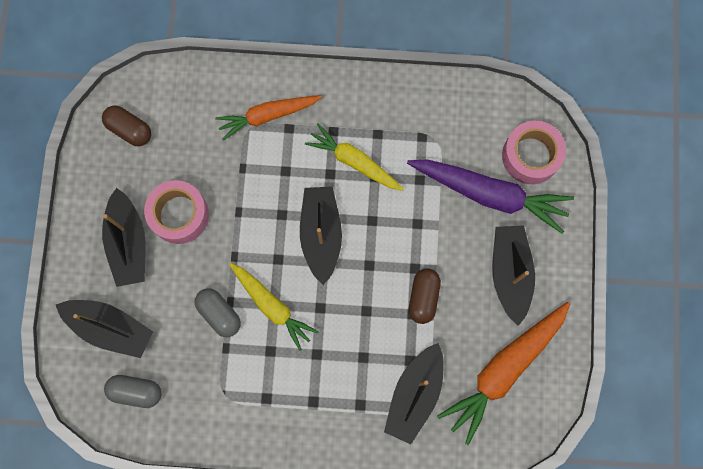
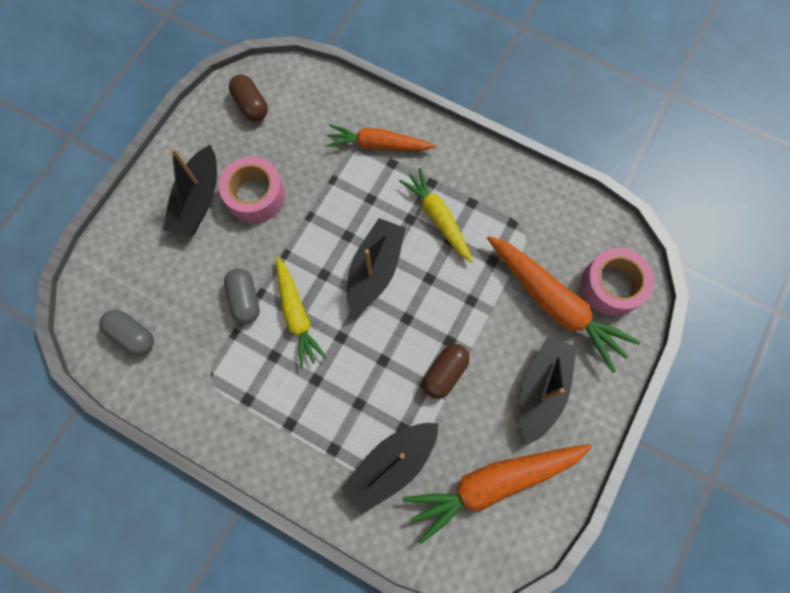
camera: 25 degrees right, 5 degrees down
(110, 328) = (141, 267): black boat -> none
(489, 194) = (555, 304): purple carrot -> orange carrot

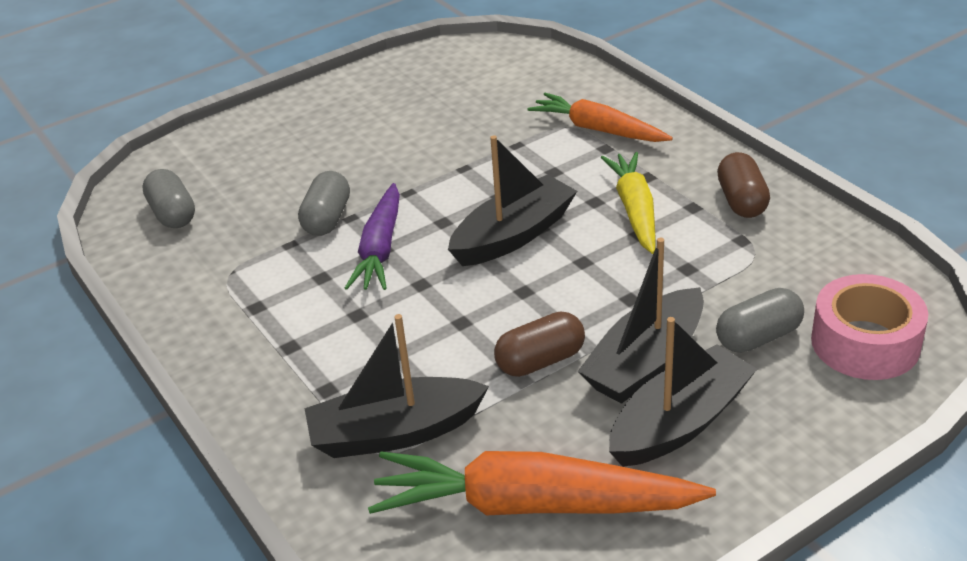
camera: 30 degrees right, 35 degrees down
(198, 200) = (341, 125): black boat -> black boat (645, 362)
(251, 105) = (463, 67): brown capsule -> brown capsule (741, 201)
(255, 195) = (411, 137): pink tape -> none
(297, 315) = (380, 249): yellow carrot -> purple carrot
(555, 304) = (758, 337): orange carrot -> grey capsule

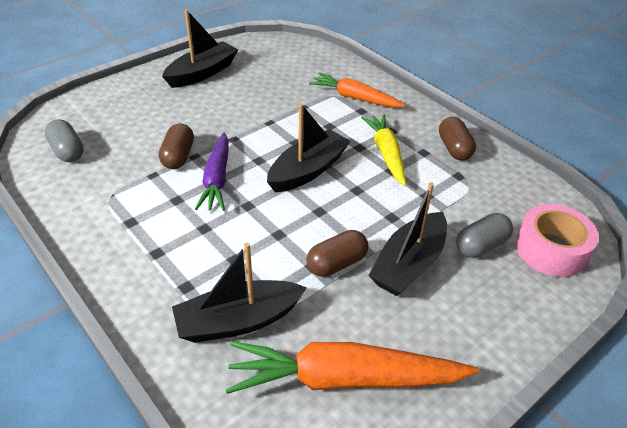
camera: 10 degrees left, 5 degrees up
(327, 219) = (178, 156): grey capsule -> brown capsule
(680, 423) = (439, 311): black boat -> black boat (202, 73)

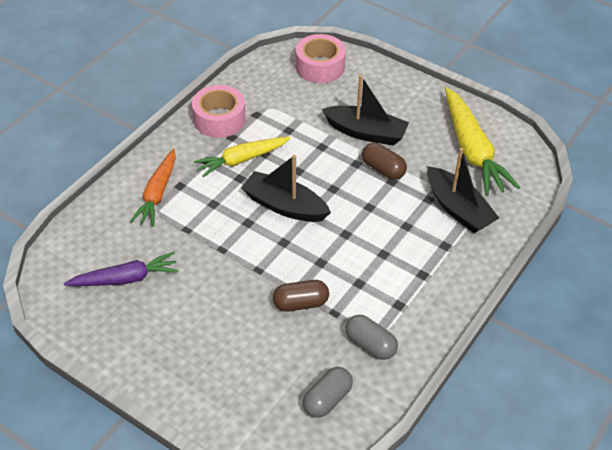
camera: 105 degrees left, 5 degrees up
(202, 73) = (142, 335): black boat -> none
(217, 179) = (321, 264): purple carrot -> purple carrot (125, 279)
(344, 379) = (472, 150): orange carrot -> yellow carrot
(454, 148) = (219, 119): brown capsule -> pink tape
(481, 245) = (331, 99): grey capsule -> grey capsule (370, 345)

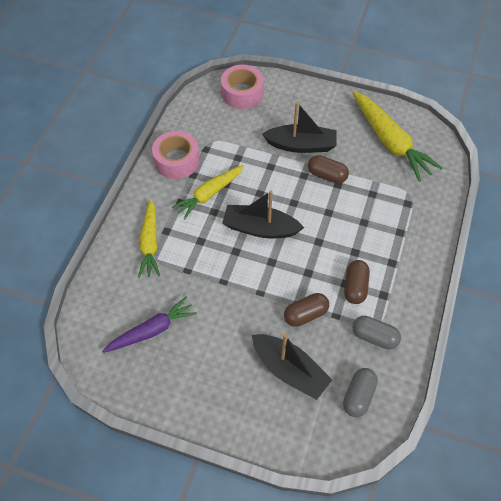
camera: 15 degrees left, 10 degrees up
(157, 194) = (150, 243): orange carrot -> yellow carrot
(369, 289) = (355, 287): none -> brown capsule
(458, 209) = (398, 197): black boat -> black boat (289, 370)

